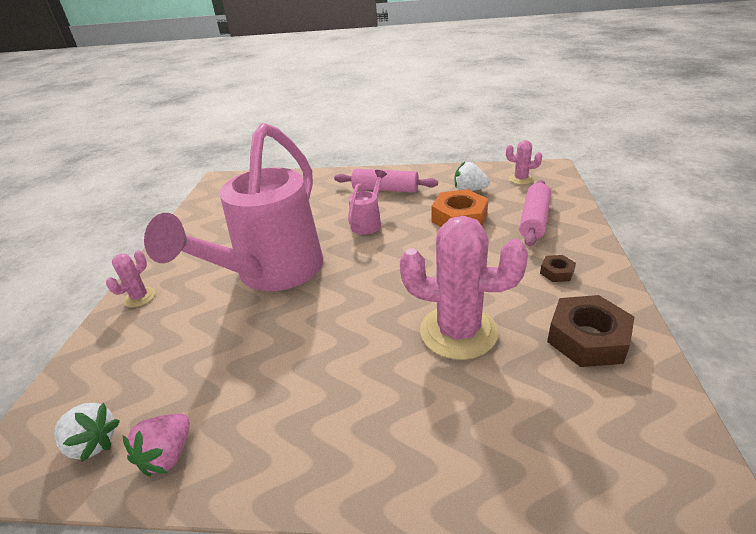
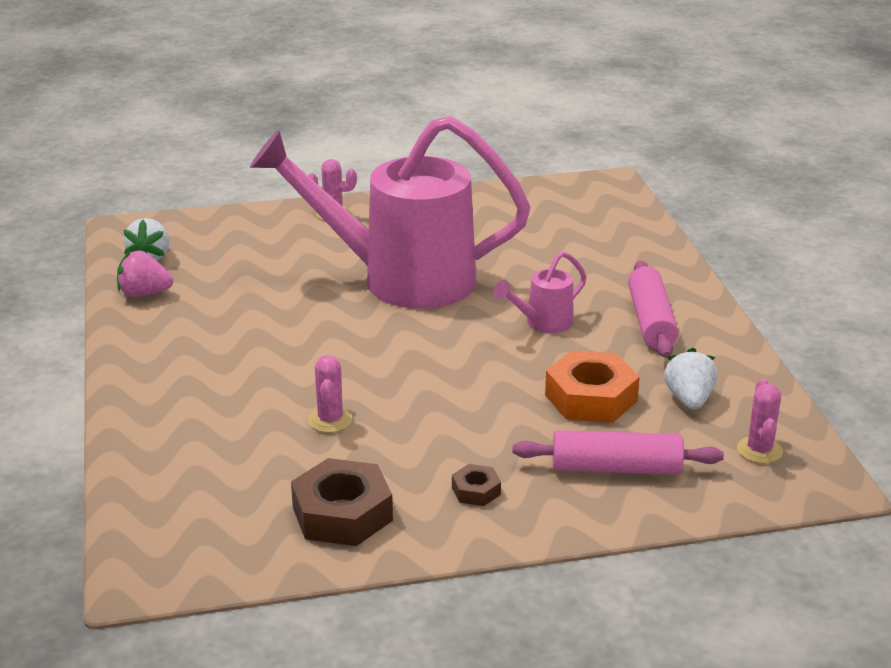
camera: 70 degrees right, 5 degrees down
(368, 223) = (543, 323): pink watering can -> pink watering can turned 135 degrees clockwise
(458, 332) = (330, 420): pink cactus -> pink cactus, size x0.47

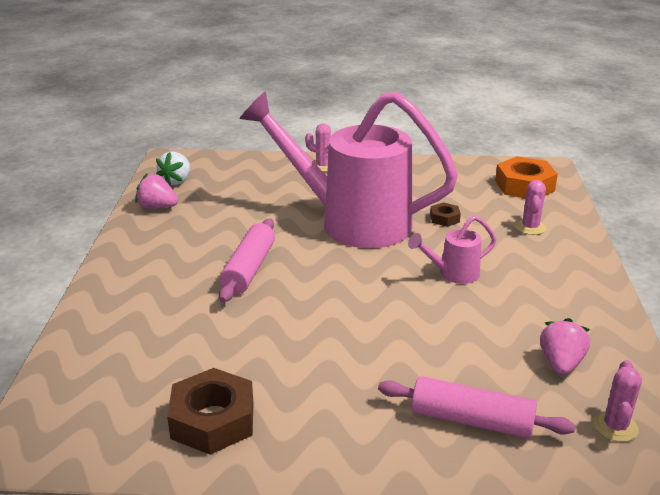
camera: 15 degrees right, 0 degrees up
(330, 420) = (243, 331): pink cactus -> pink cactus (530, 227)
(476, 491) = (336, 419): brown nut -> brown nut (444, 218)
(591, 398) = (471, 347): orange nut -> orange nut (524, 186)
(651, 321) = (547, 285): pink rolling pin -> pink rolling pin (249, 269)
(689, 399) = (560, 363): white strawberry -> pink strawberry

